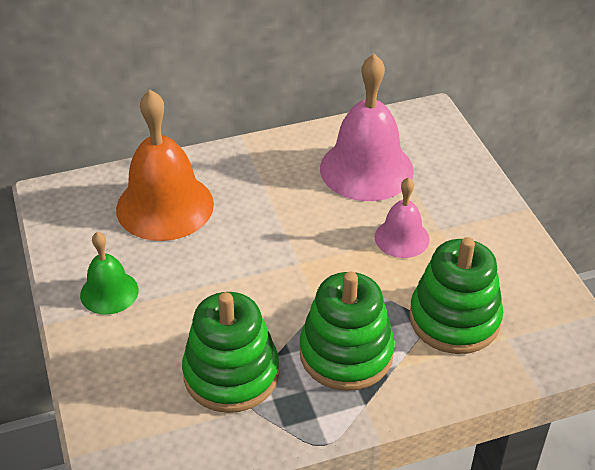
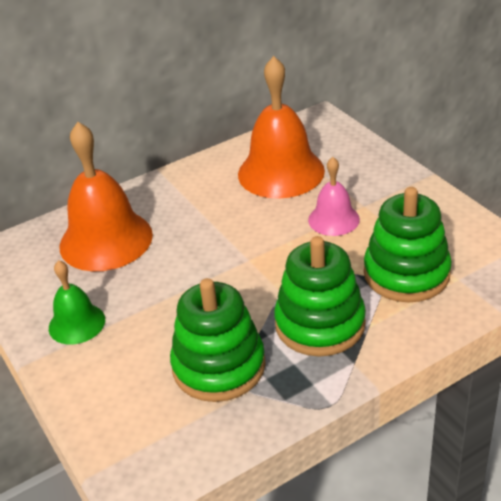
camera: 10 degrees left, 5 degrees down
(366, 169) = (281, 172): pink bell -> orange bell

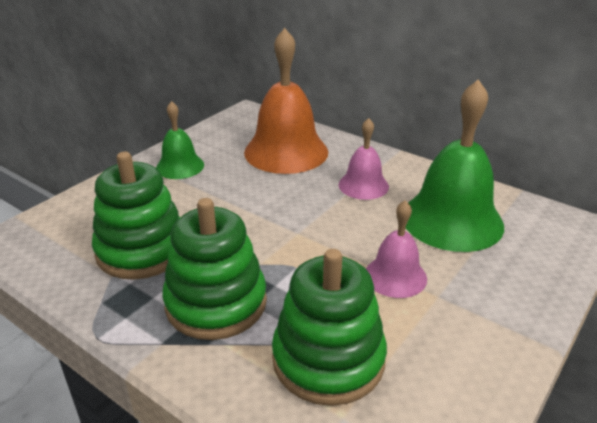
camera: 65 degrees right, 5 degrees down
(201, 205) = (363, 185): none -> pink bell
(281, 172) = (452, 220): orange bell -> green bell

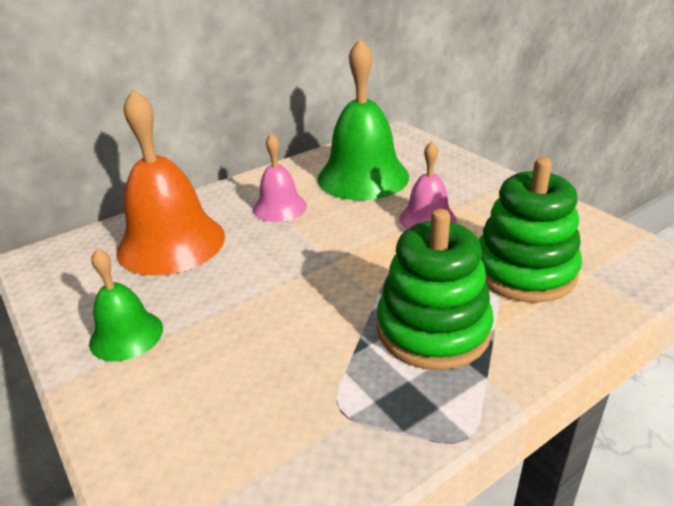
camera: 70 degrees left, 0 degrees up
(142, 250) = (309, 386): green stacking toy -> none

